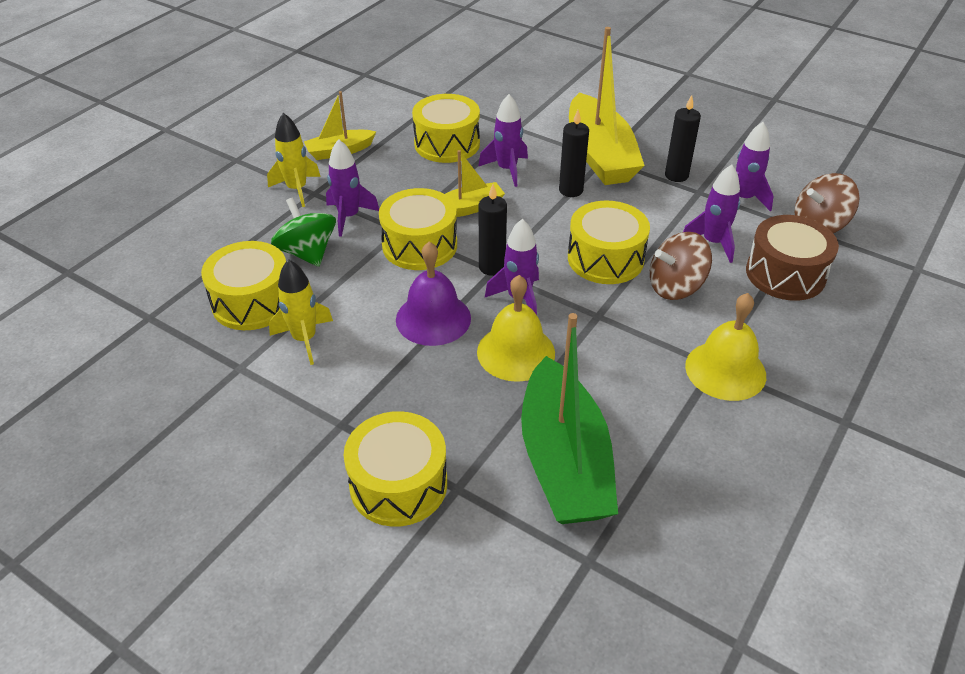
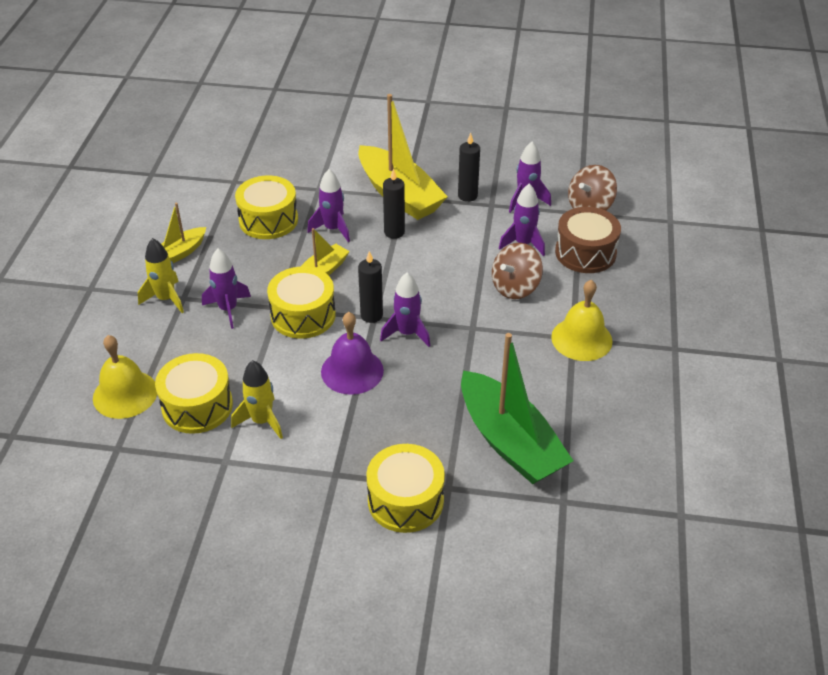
camera: 25 degrees left, 0 degrees up
(307, 253) = (214, 351): green spinning top -> none
(516, 352) = (430, 375): yellow bell -> yellow bell (125, 394)
(605, 258) = (453, 281): yellow drum -> none

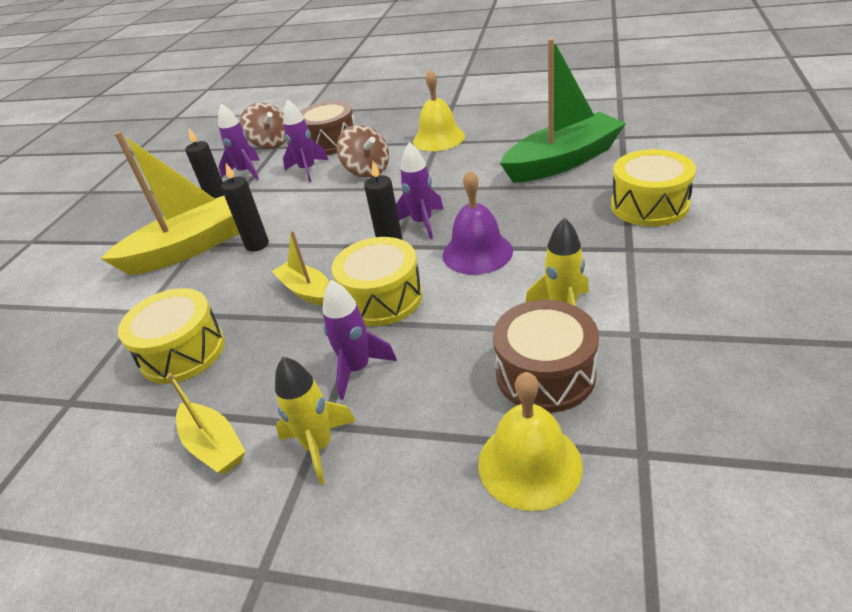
camera: 80 degrees left, 5 degrees down
(197, 406) = (545, 374): yellow drum -> brown drum
(333, 229) = (230, 291): purple rocket -> none

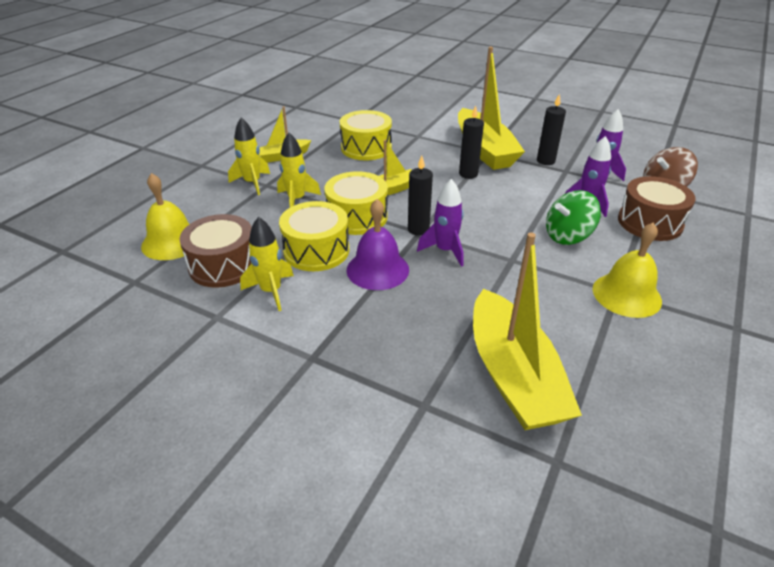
camera: 100 degrees right, 0 degrees up
(357, 369) = (296, 200): purple rocket -> yellow rocket
(367, 170) = (567, 236): brown spinning top -> green spinning top
(562, 161) = (513, 375): green boat -> yellow boat
(649, 205) = (371, 406): yellow drum -> yellow drum (316, 250)

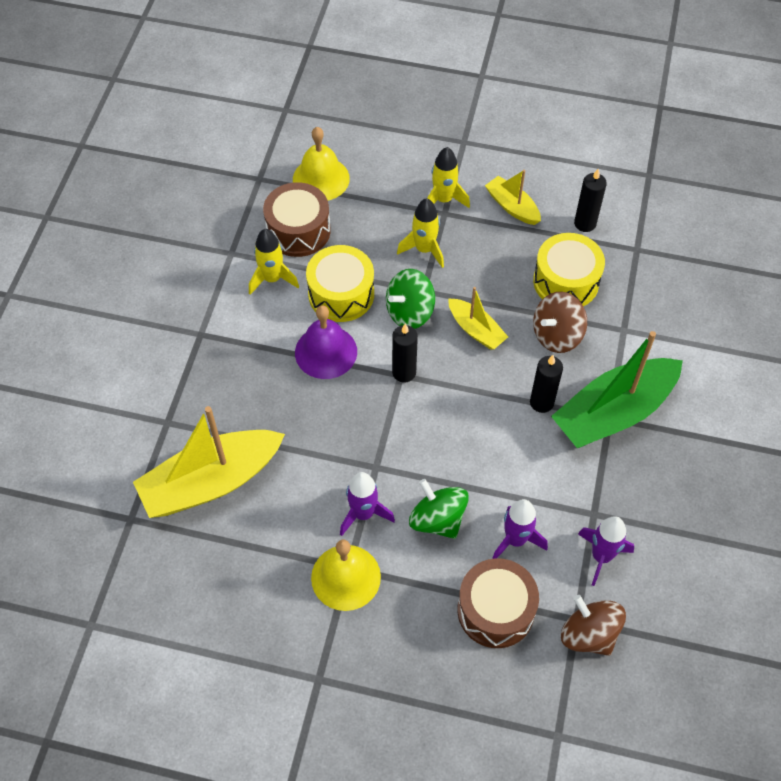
camera: 75 degrees right, 20 degrees up
(357, 217) = (409, 312): yellow drum -> green spinning top
(411, 159) = (556, 335): none -> brown spinning top
(445, 251) = (373, 403): purple rocket -> purple rocket (363, 514)
(484, 150) = (614, 412): yellow boat -> green boat
(545, 161) = (612, 488): black candle -> black candle (585, 223)

